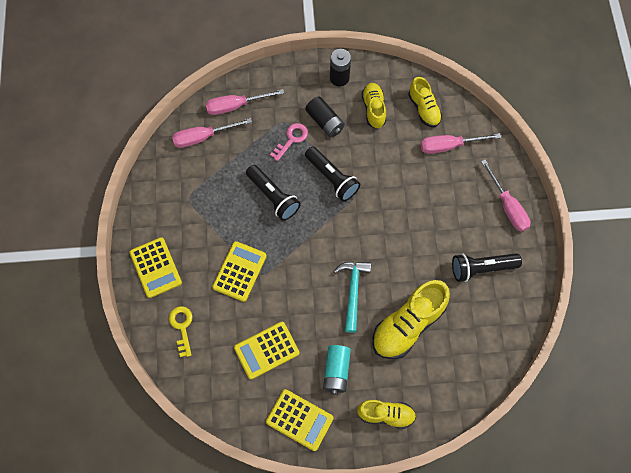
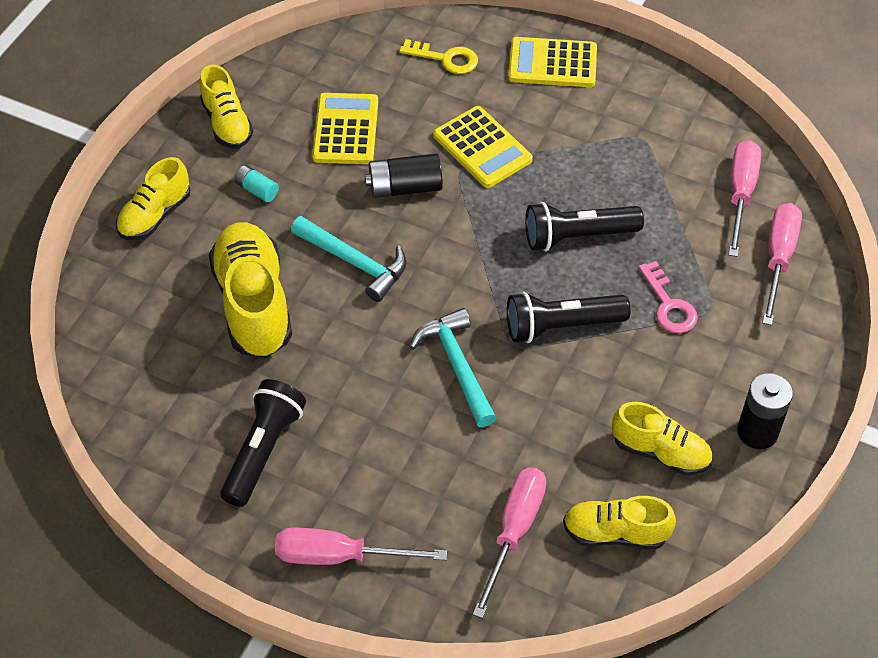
camera: 120 degrees right, 15 degrees down
(299, 420) = (227, 124): yellow calculator -> yellow shoe
(325, 122) = (676, 367): black battery -> black battery (405, 187)
(336, 371) = (257, 190): turquoise battery -> turquoise battery, size x0.59
(383, 211) = (457, 366): none -> turquoise hammer

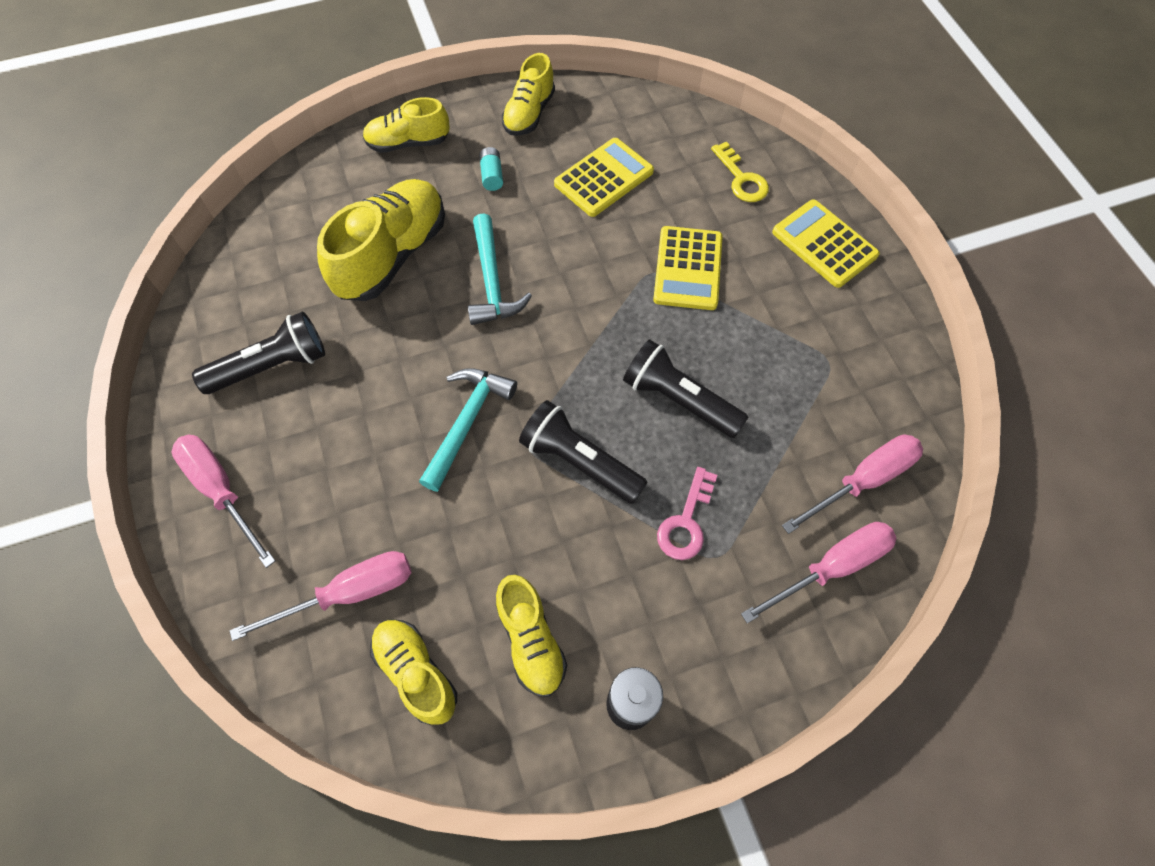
camera: 45 degrees right, 10 degrees up
(405, 187) = (594, 254): black battery -> none

